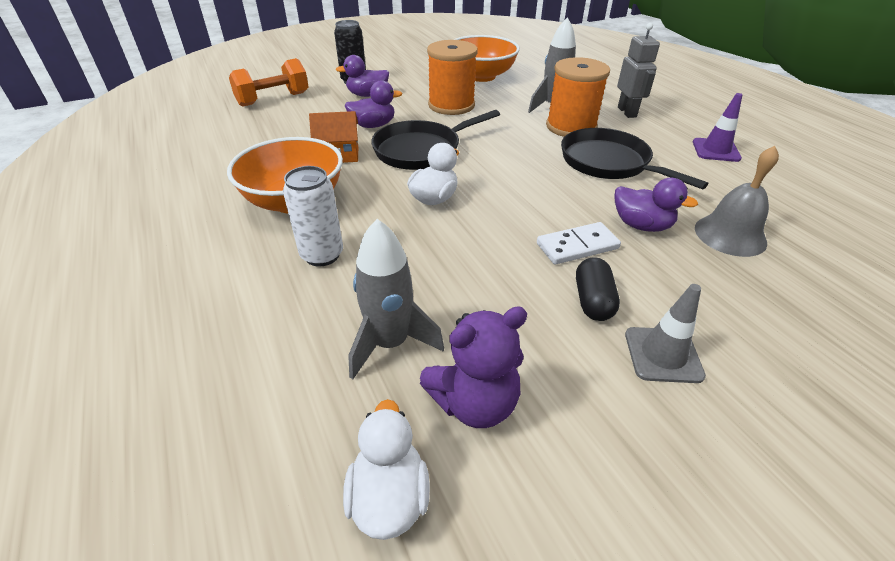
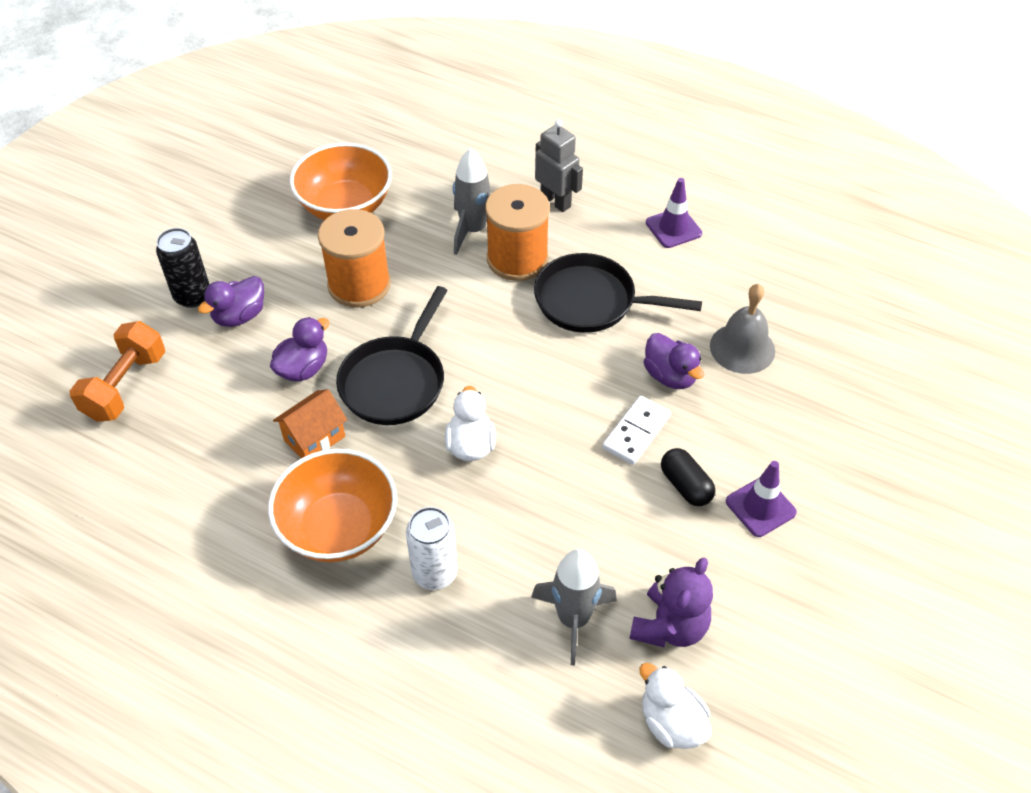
camera: 35 degrees left, 10 degrees up
(641, 225) = (670, 376): purple duck -> purple duck turned 60 degrees clockwise
(663, 355) = (760, 507): grey traffic cone -> purple traffic cone

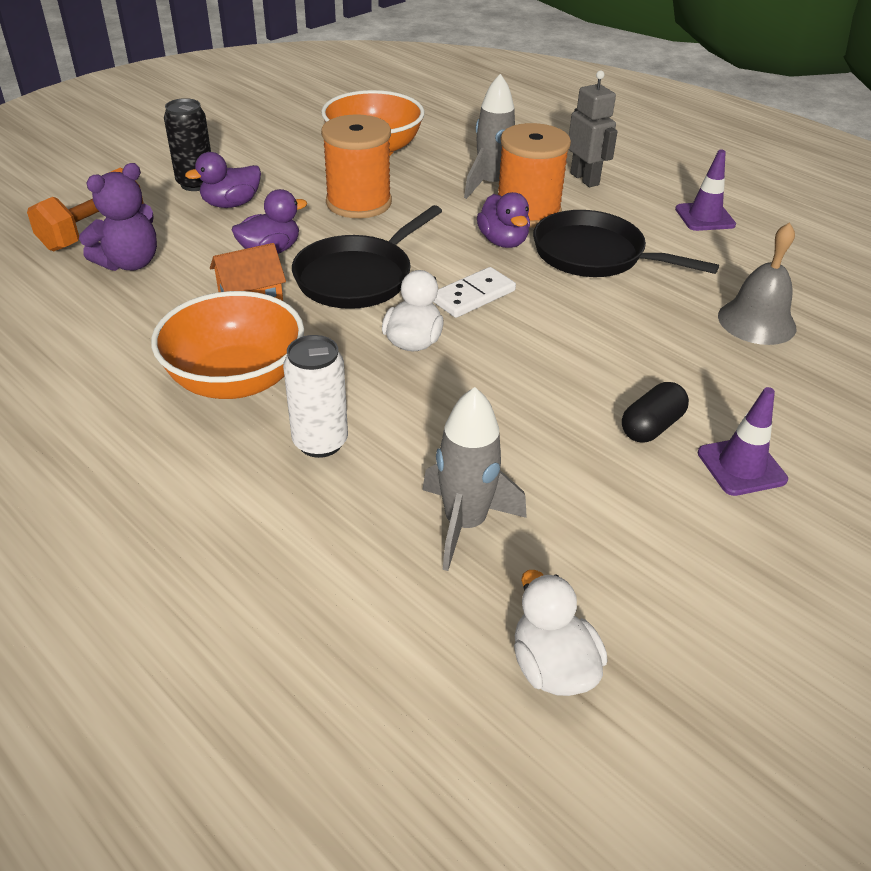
camera: 15 degrees right, 10 degrees down
(636, 432) = (607, 367): white domino -> white domino (473, 296)
(669, 626) = (585, 560): purple teddy bear -> purple teddy bear (130, 263)
(670, 376) = (663, 328): purple duck -> purple duck (503, 241)
(685, 485) = (651, 426): black capsule -> black capsule turned 60 degrees clockwise

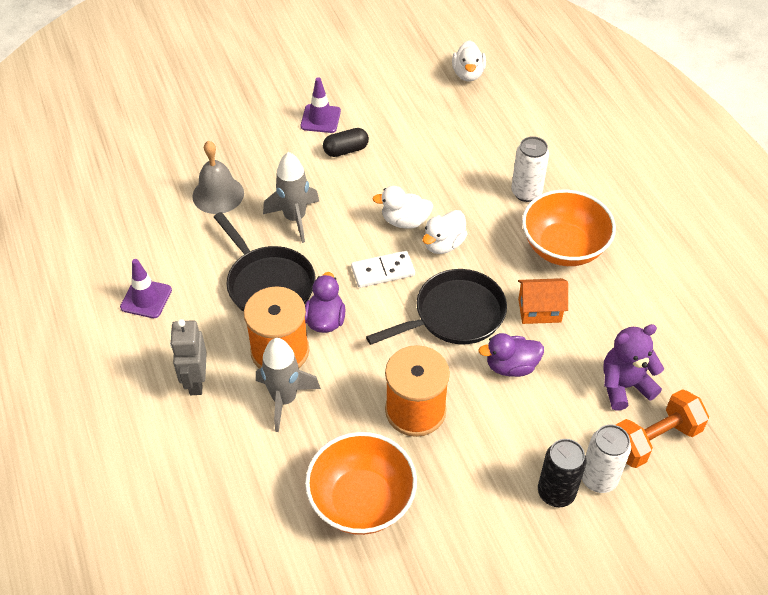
camera: 155 degrees left, 10 degrees up
(154, 198) = (598, 479): none -> white can
(231, 204) = (529, 445): purple duck -> none
(465, 523) = (472, 132): grey rocket -> grey rocket (295, 218)
(485, 354) = (405, 221): none -> white duck

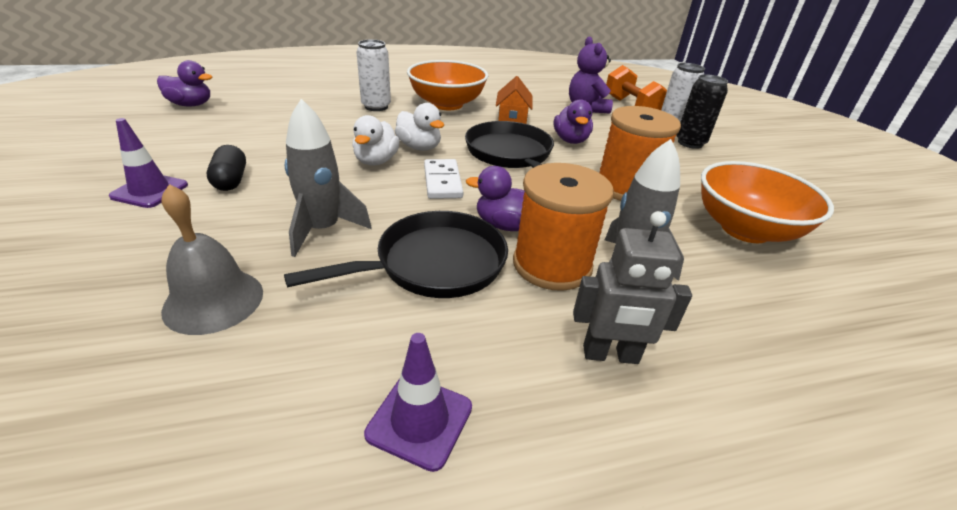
camera: 85 degrees left, 15 degrees down
(468, 74) = (191, 105): white duck -> purple duck

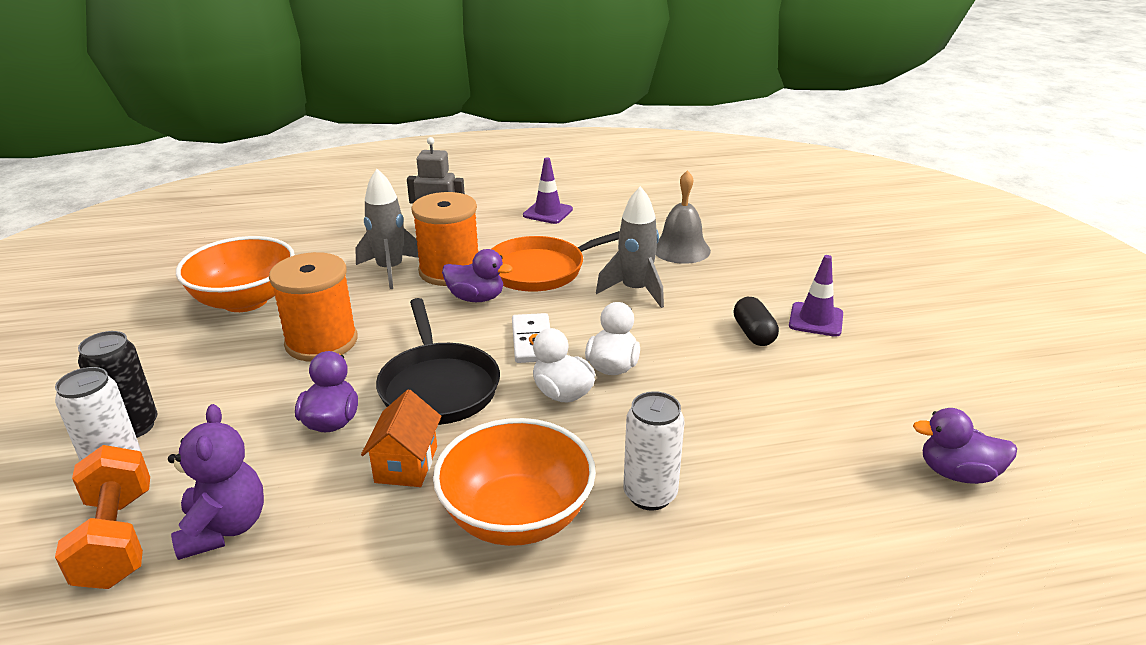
camera: 175 degrees left, 5 degrees down
(434, 264) = (541, 270): black pan -> orange pan

